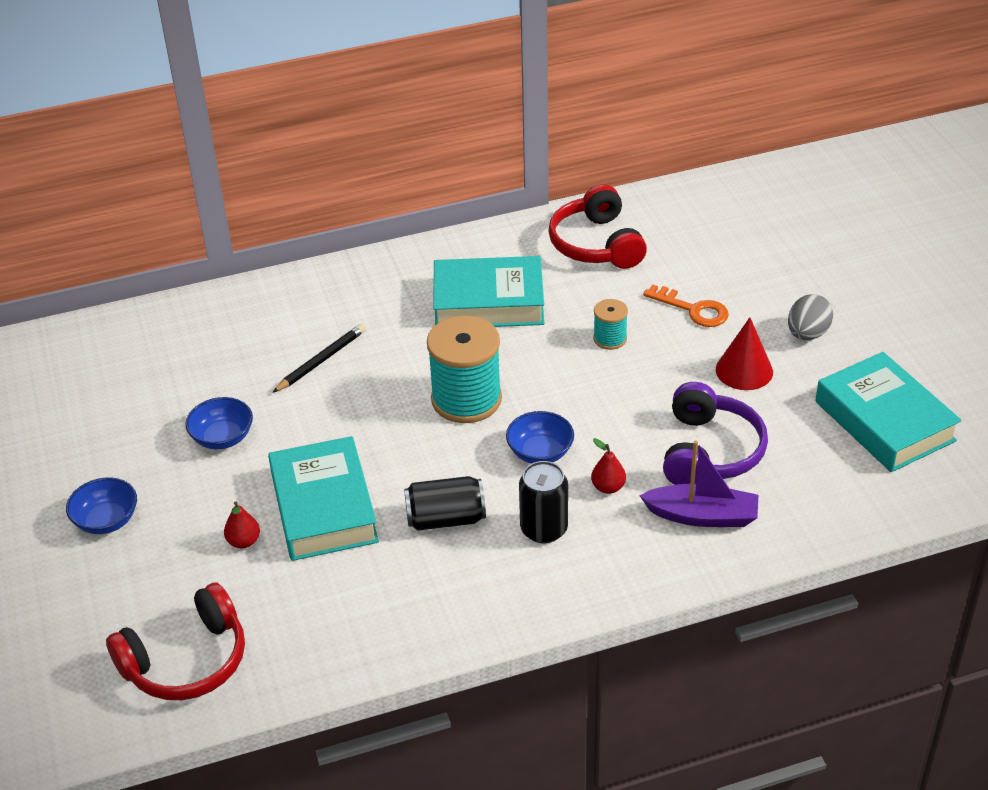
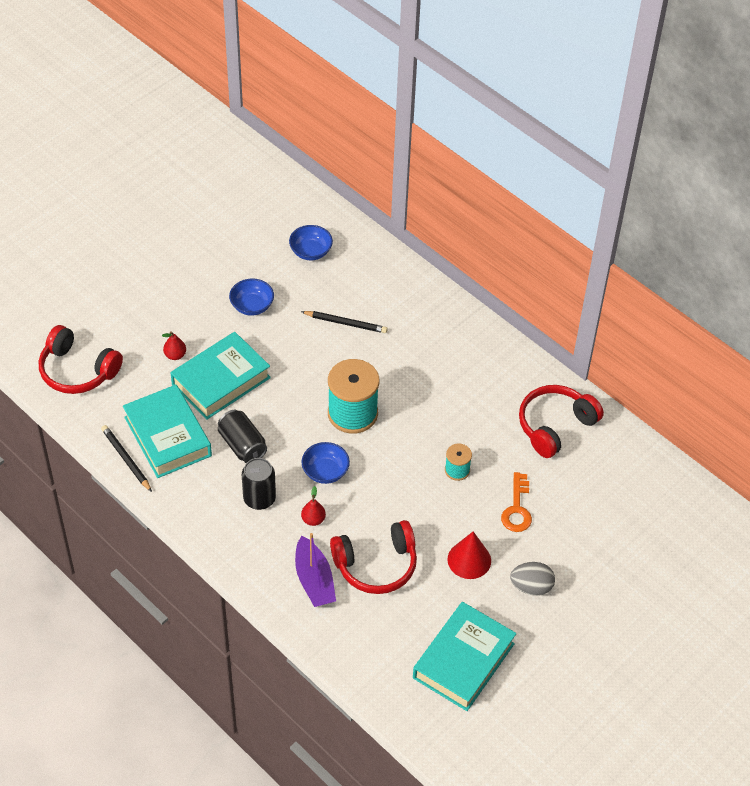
camera: 60 degrees right, 10 degrees up
(106, 520) = (159, 285): blue bowl -> blue bowl (310, 251)
(387, 652) = (126, 459): none -> black pencil
(488, 302) = (454, 388): turquoise book -> turquoise book (167, 436)
(709, 451) = (376, 565): purple headphones -> red headphones

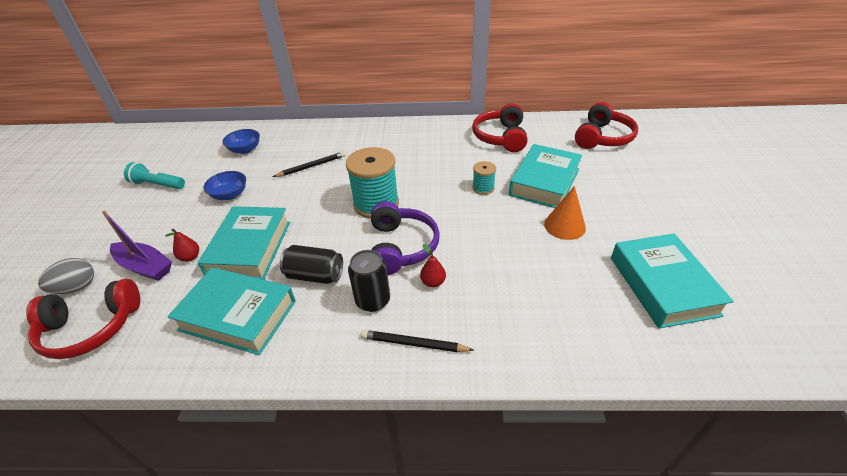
camera: 40 degrees left, 10 degrees down
(126, 459) = (210, 363): black pencil -> black pencil (413, 344)
(207, 245) = (157, 185): none -> turquoise flashlight
(314, 580) = (491, 322): purple boat -> purple boat (145, 267)
(325, 471) = (401, 247): blue bowl -> purple headphones
(376, 565) = (517, 275): red headphones -> red headphones (602, 137)
(469, 560) = (564, 226): red cone -> orange cone
(517, 508) = (544, 182): orange key -> turquoise book
(531, 587) = (619, 212): grey egg -> grey egg (77, 287)

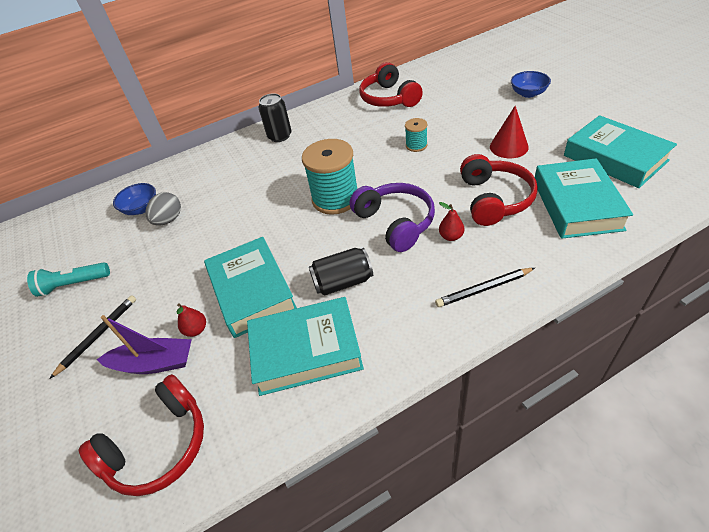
camera: 25 degrees left, 5 degrees up
(77, 287) = (94, 422): grey egg -> grey egg (169, 220)
(230, 195) = (173, 256): blue bowl -> blue bowl (528, 93)
(311, 166) = (234, 194): black pencil -> black pencil (98, 335)
(373, 300) = (416, 275): black can -> black can (280, 136)
(544, 182) = (461, 120): turquoise book -> turquoise book (576, 205)
(564, 226) = (509, 147): orange cone -> red cone
(602, 137) = (472, 67): red headphones -> red headphones (494, 199)

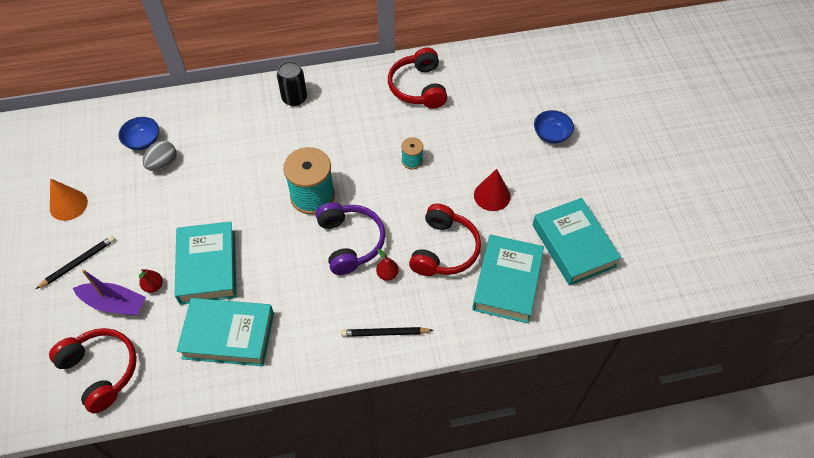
camera: 10 degrees right, 10 degrees up
(73, 284) = (68, 205): turquoise flashlight -> orange cone
(159, 445) = (101, 371): red headphones -> red headphones turned 105 degrees counterclockwise
(343, 282) = (281, 285): black can -> none

